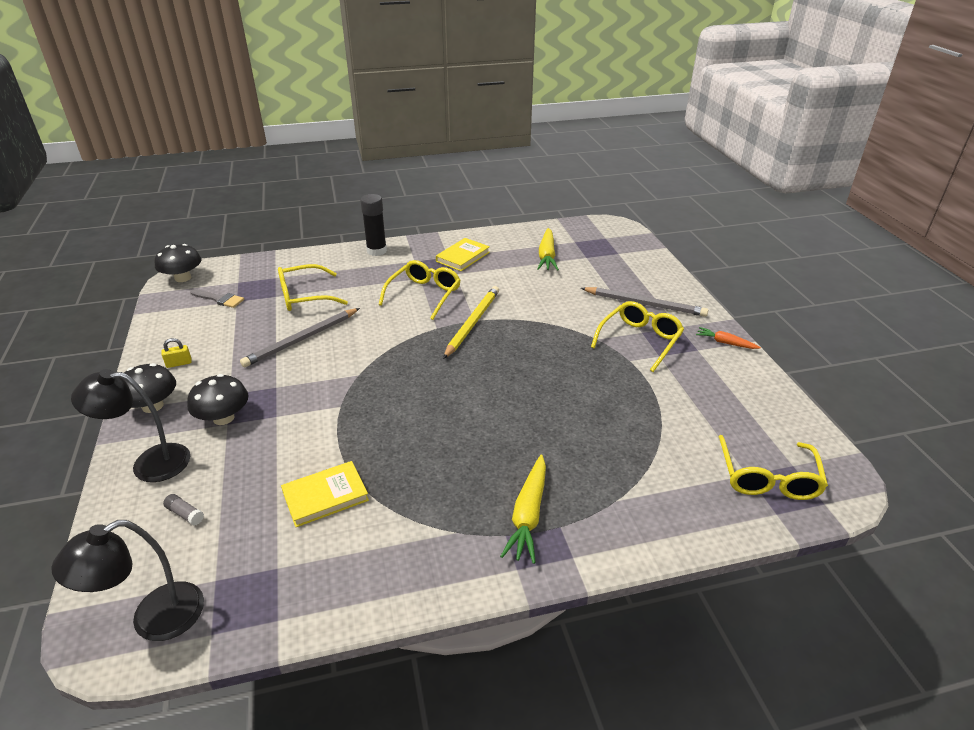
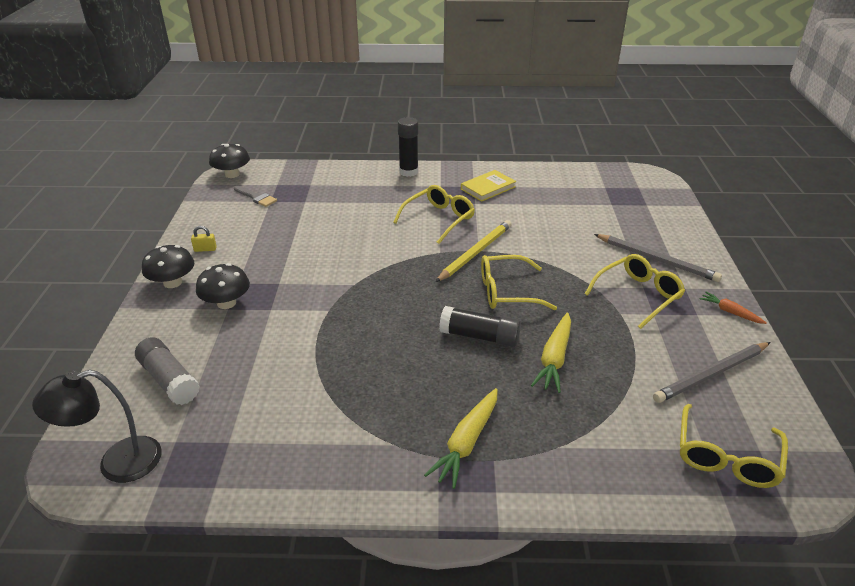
camera: 15 degrees right, 0 degrees up
(149, 463) = (155, 331): black lamp -> none
(185, 514) = (169, 380): grey glue stick -> grey glue stick, size x2.18
(302, 339) = (315, 244): grey pencil -> grey pencil (711, 374)
(304, 296) = (330, 205): yellow glasses -> yellow glasses (507, 292)
(325, 496) = (289, 388): yellow book -> none
(505, 406) = (479, 336): none -> black glue stick
(547, 256) = (571, 198): yellow carrot -> yellow carrot (554, 359)

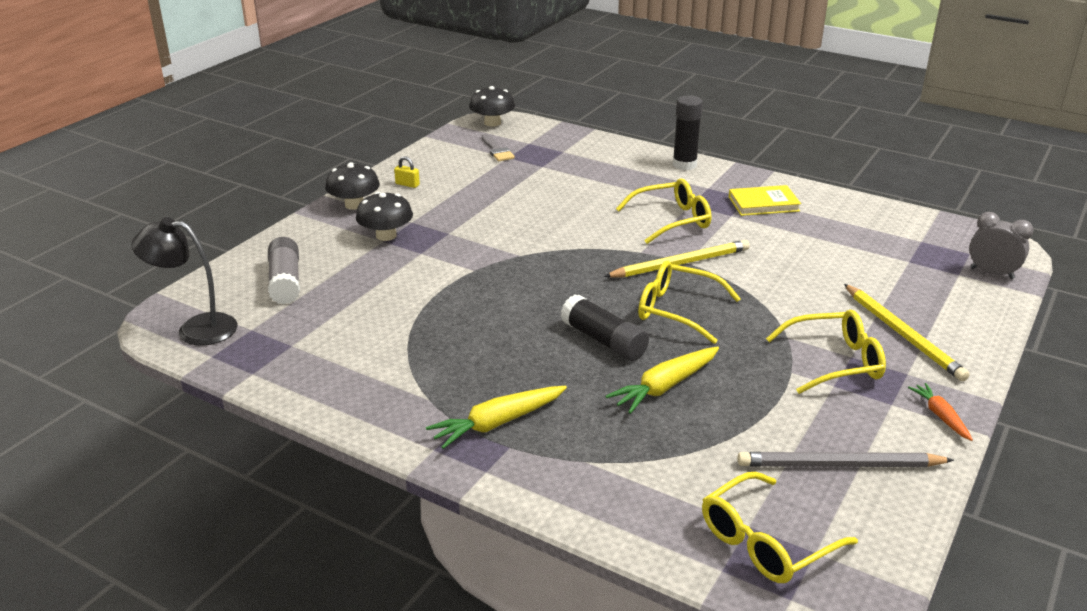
camera: 30 degrees right, 5 degrees down
(656, 260) = (903, 334): grey pencil -> yellow pencil
(663, 198) = (992, 273): none -> grey clock

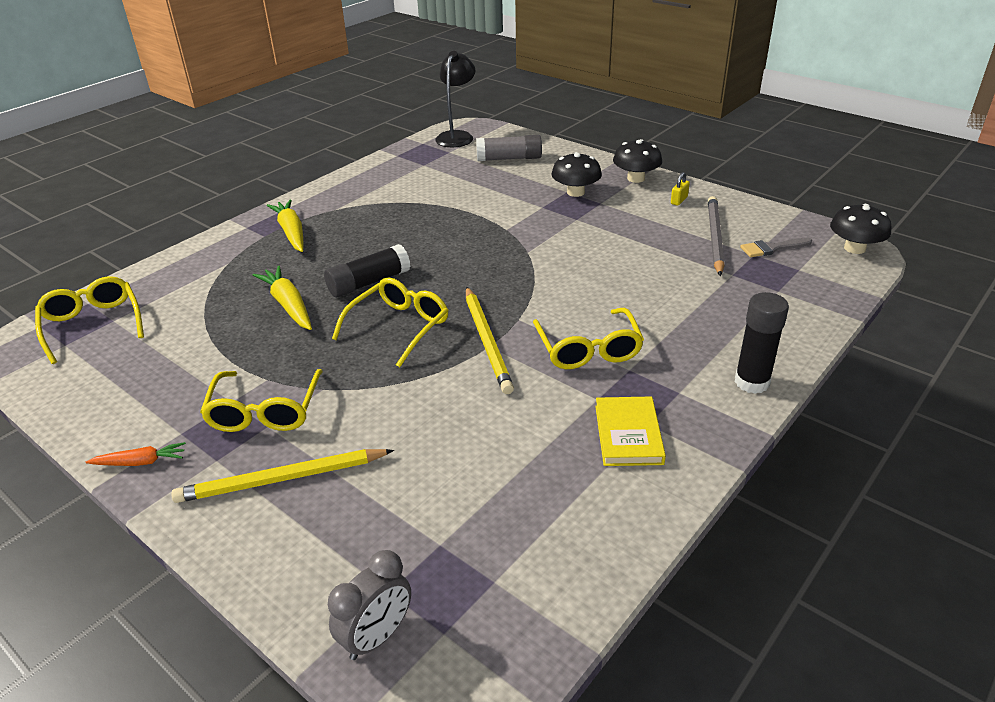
camera: 100 degrees right, 5 degrees up
(839, 465) = (132, 378): grey pencil -> grey pencil (714, 237)

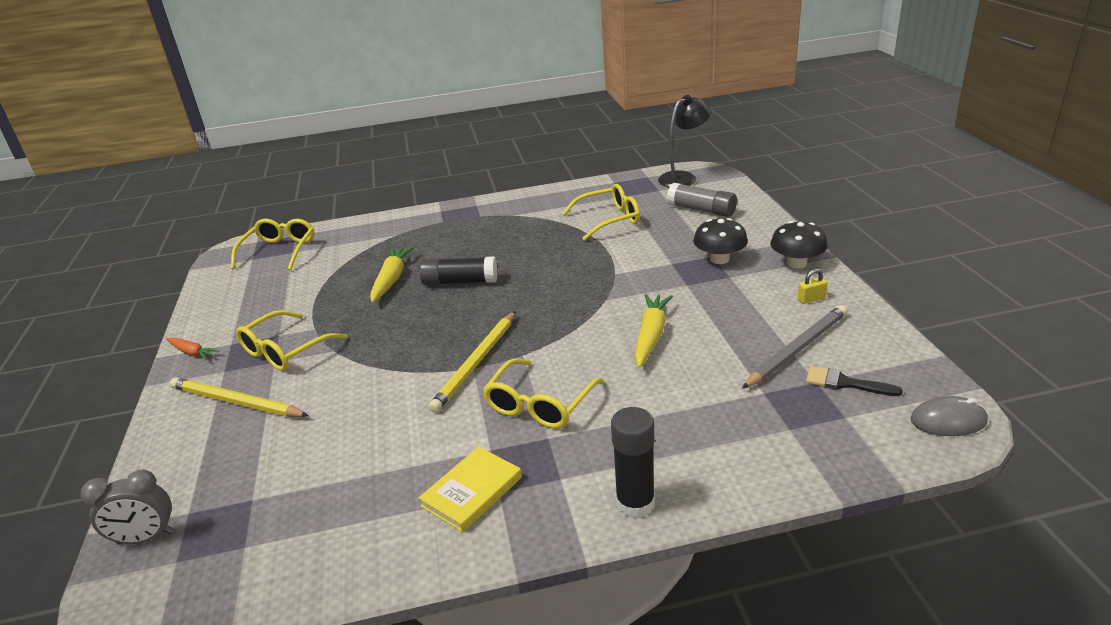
camera: 40 degrees right, 5 degrees down
(291, 232) = (462, 224): yellow carrot -> yellow carrot (651, 335)
(399, 327) = (434, 325): yellow glasses -> yellow glasses (609, 220)
(771, 248) = (845, 383): grey brush -> black brush
(854, 248) = (948, 421): black mushroom -> grey mouse

